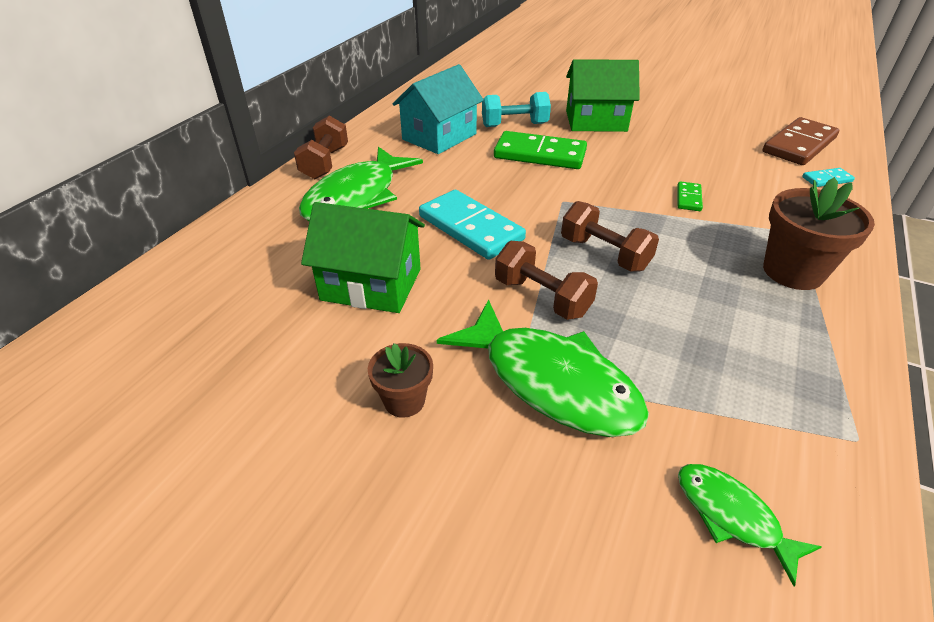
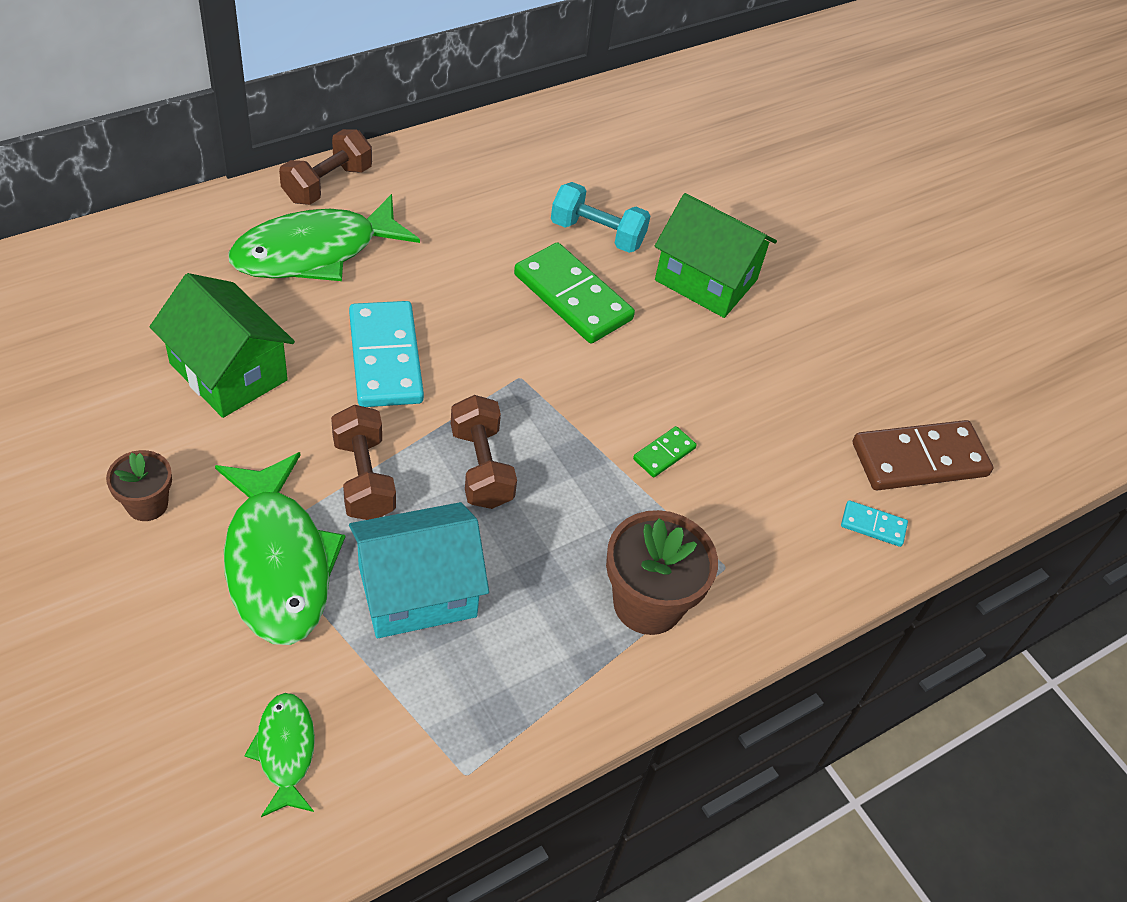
camera: 25 degrees right, 10 degrees up
(439, 136) = (489, 207): turquoise house -> turquoise house (417, 591)

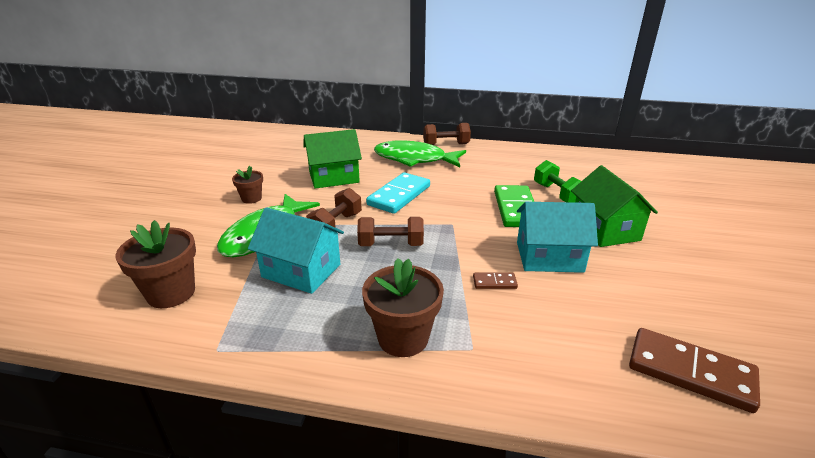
camera: 50 degrees right, 20 degrees down
(228, 372) = (334, 177): green house -> green house turned 75 degrees clockwise
(285, 751) = (171, 293): green fish -> brown flower pot
(481, 467) = (391, 244): brown dumbbell -> brown dumbbell turned 60 degrees clockwise
(597, 234) = (557, 194): turquoise dumbbell -> green dumbbell
(664, 454) = (494, 282): green domino -> brown domino
(685, 371) = (549, 257): none -> turquoise house
(873, 525) = (609, 387): turquoise domino -> none

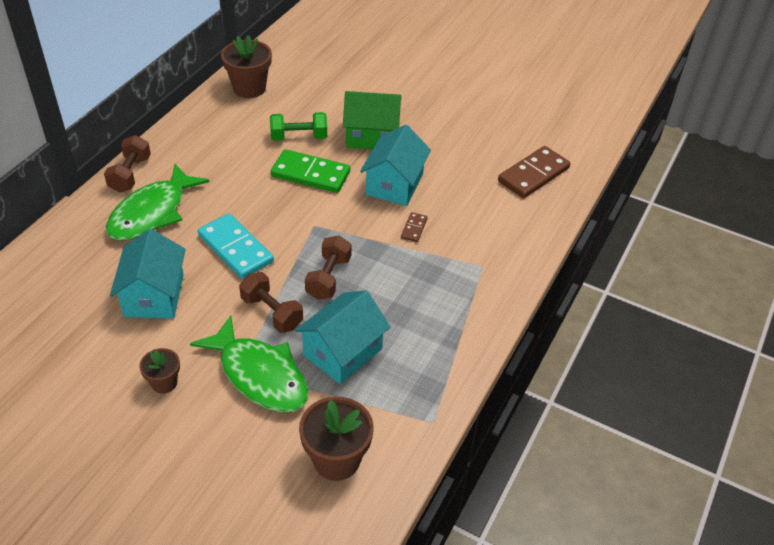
camera: 75 degrees left, 15 degrees up
(334, 177) = (154, 295): green house -> turquoise house
(403, 338) = (458, 301): brown flower pot -> brown flower pot (249, 88)

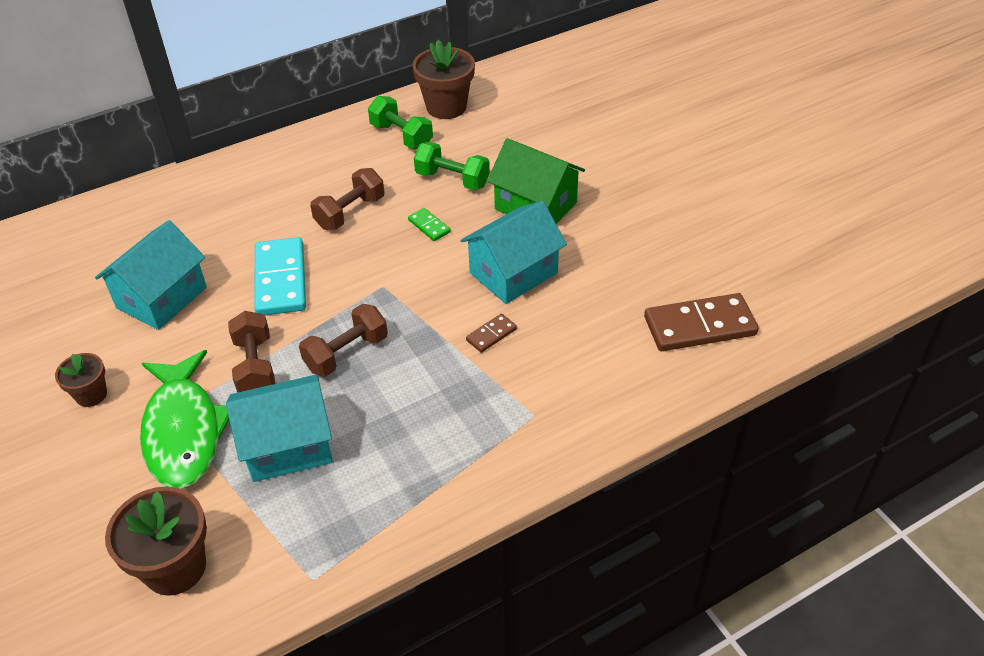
camera: 35 degrees right, 0 degrees up
(130, 174) = (249, 161): brown dumbbell -> brown dumbbell (350, 212)
(152, 213) = (235, 209): green fish -> none
(234, 119) = (401, 136): none -> green dumbbell
(310, 174) = (429, 226): green domino -> green domino, size x0.47

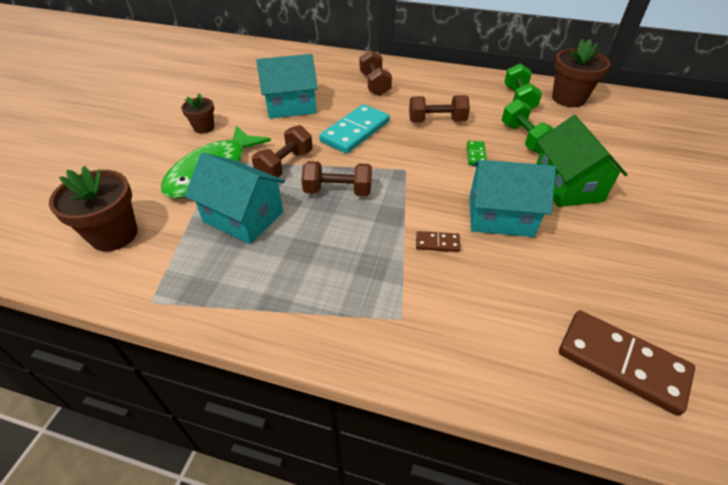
camera: 45 degrees right, 0 degrees up
(227, 208) = (374, 84): none -> brown dumbbell

